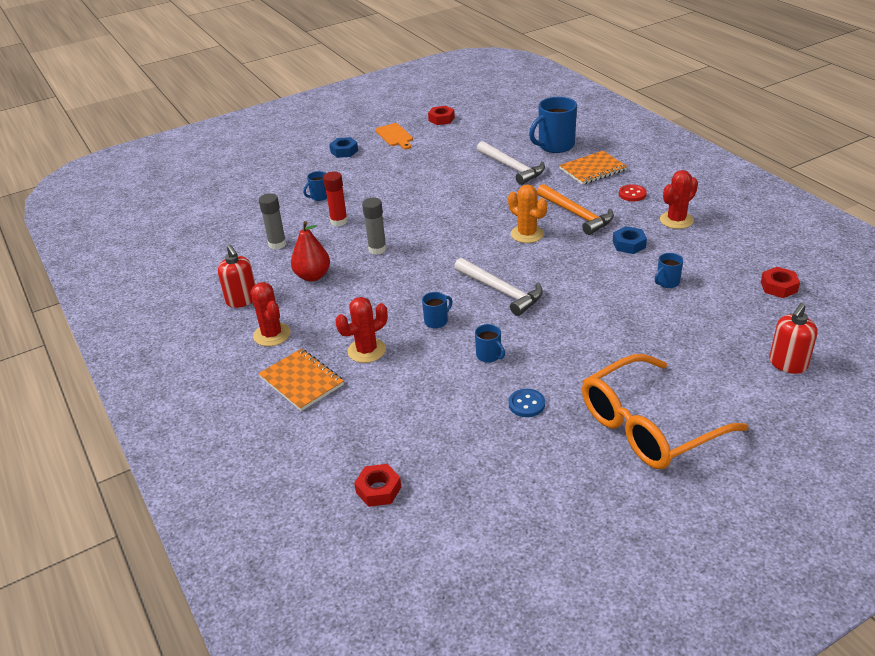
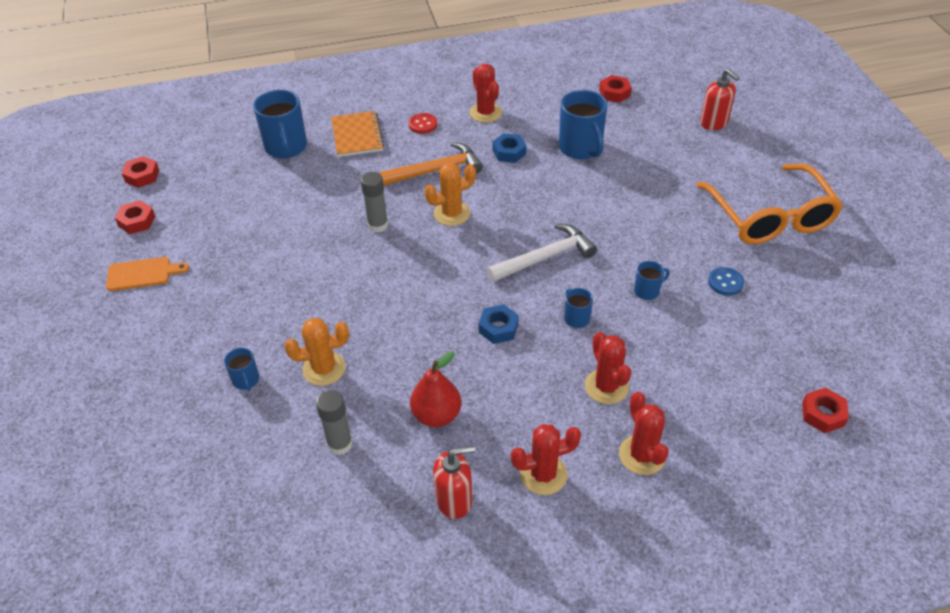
camera: 75 degrees left, 10 degrees up
(301, 381) = (642, 455): orange notebook -> red cactus
(339, 221) = (324, 369): red glue stick -> orange cactus
(344, 151) = (140, 333): blue nut -> blue nut (498, 328)
(377, 249) = (411, 342): grey glue stick -> grey glue stick (378, 225)
(486, 107) = (142, 176): none -> red nut
(512, 168) = (309, 191): white hammer -> none
(667, 282) = (581, 148): blue mug -> blue mug, size x2.00

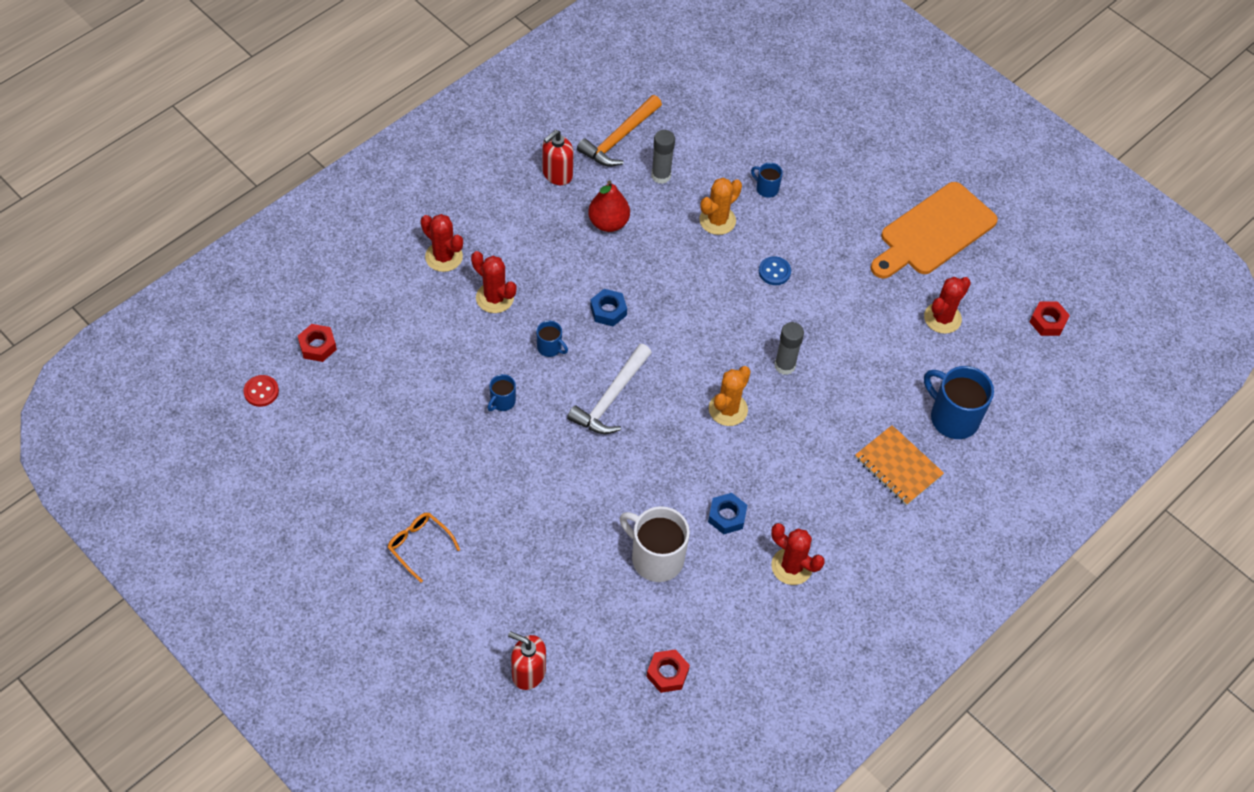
camera: 145 degrees right, 10 degrees up
(137, 221) = (995, 275): red nut -> none
(142, 274) = (934, 232): orange cutting board -> orange cutting board, size x1.96
(423, 124) = (844, 515): red button -> red button (261, 391)
(437, 170) = (781, 457): orange hammer -> orange hammer (619, 139)
(543, 474) = (507, 215): red cactus -> red cactus (942, 318)
(581, 148) = (656, 558): blue mug -> white mug
(725, 282) = (436, 442): blue button -> blue button (774, 272)
(770, 217) = (419, 545): orange glasses -> orange glasses, size x0.45

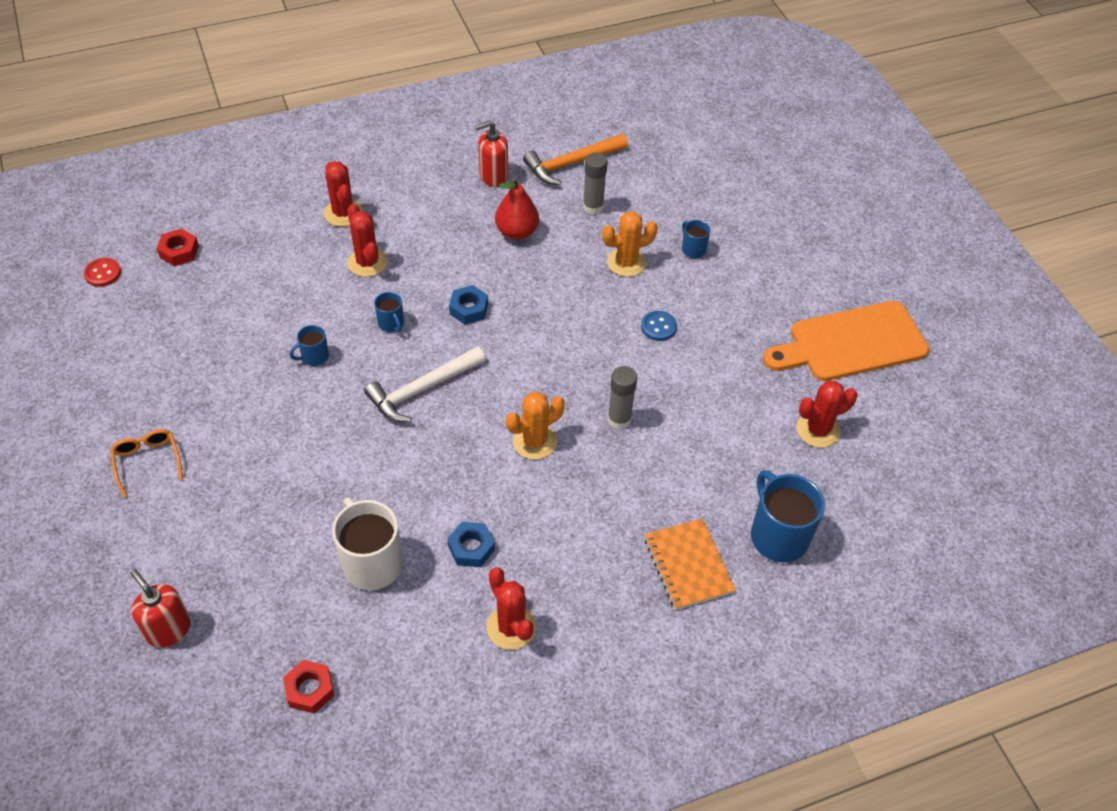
camera: 25 degrees right, 5 degrees down
(1047, 322) = (939, 473): red nut -> none

